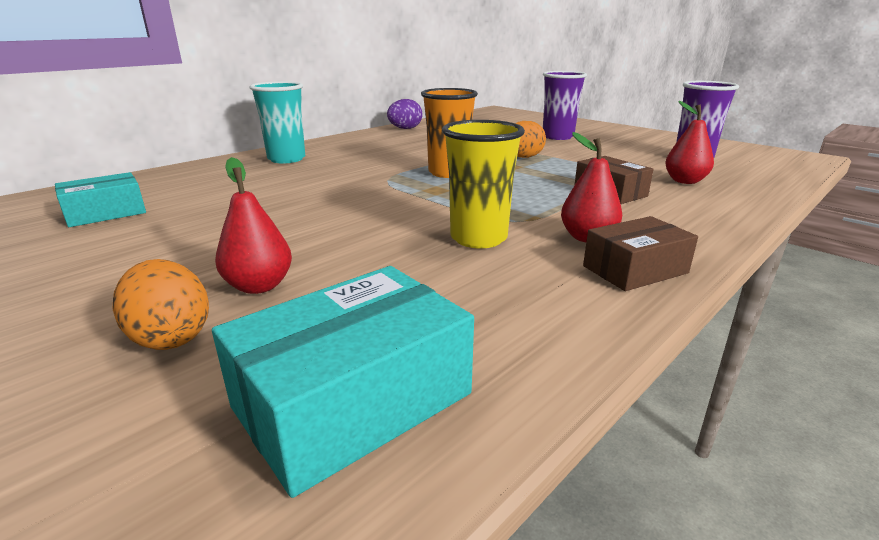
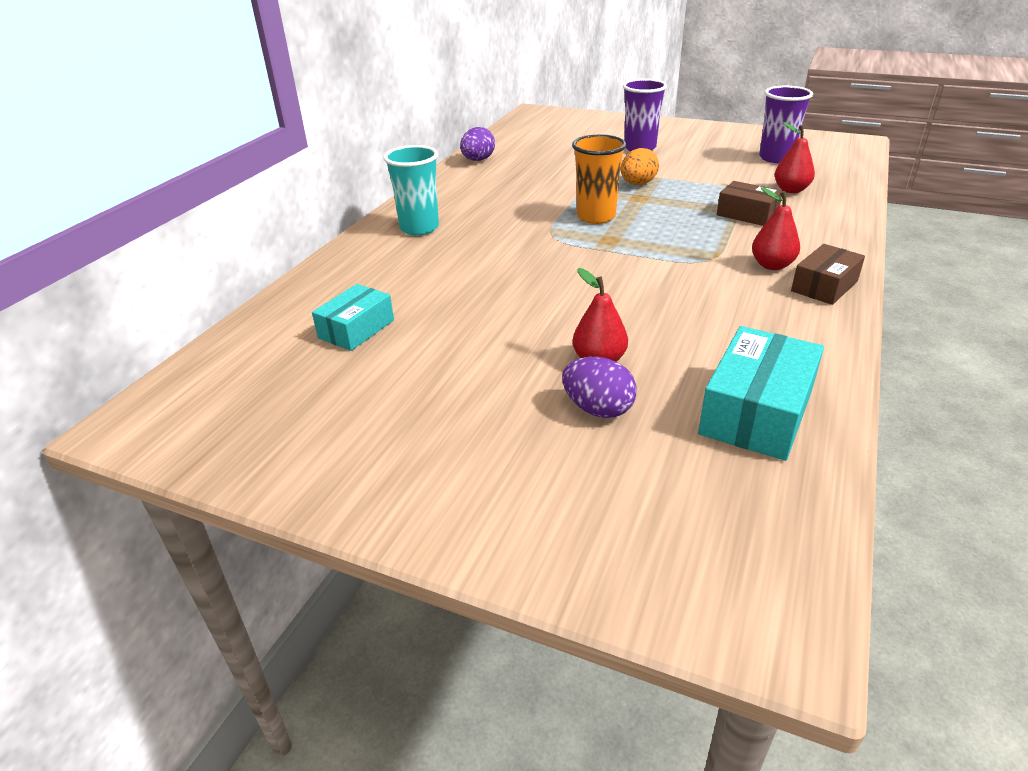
camera: 20 degrees left, 10 degrees up
(171, 336) = (598, 409): orange egg -> purple egg
(478, 238) = (699, 283): yellow cup -> none

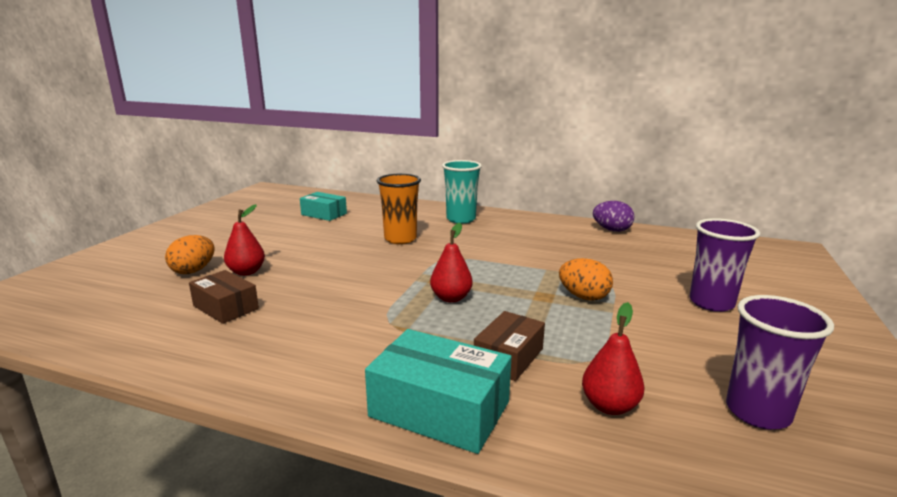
camera: 85 degrees right, 15 degrees down
(596, 217) = (489, 275): orange cup -> orange cup (400, 239)
(598, 409) = (193, 271): purple egg -> orange egg
(756, 412) = (140, 320): turquoise box -> turquoise box (439, 409)
(772, 265) = (368, 357): red pear -> red pear (451, 298)
(824, 286) = (310, 384): brown box -> brown box (226, 307)

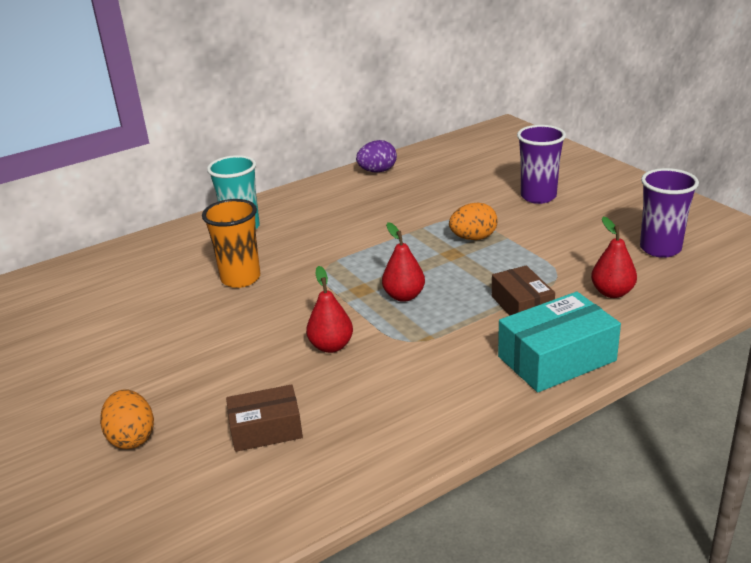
camera: 50 degrees left, 10 degrees up
(247, 272) = (190, 398): red pear -> red pear (331, 346)
(324, 214) = (88, 304): turquoise box -> none

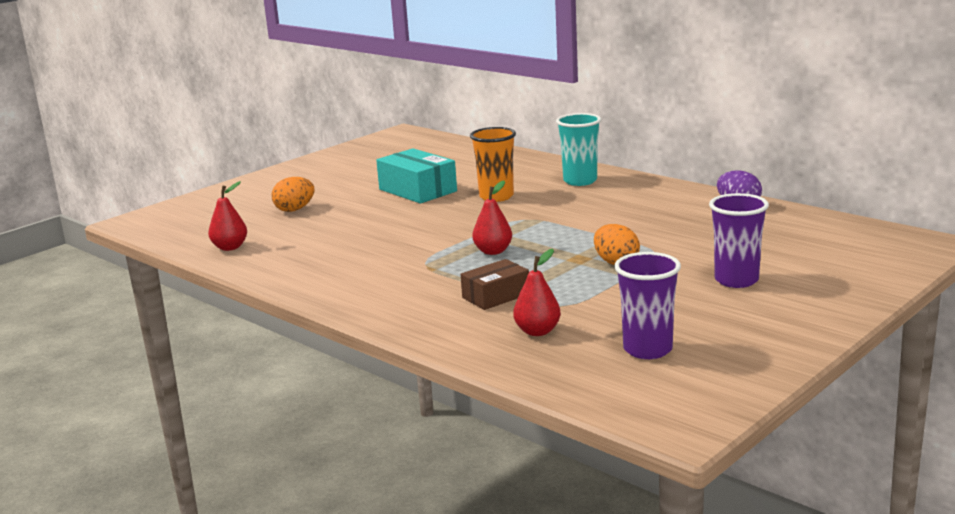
camera: 75 degrees right, 10 degrees down
(266, 429) = (306, 240): brown box -> none
(331, 346) = (409, 240): red pear -> red pear (230, 247)
(556, 358) = (413, 317): turquoise box -> turquoise box (417, 190)

